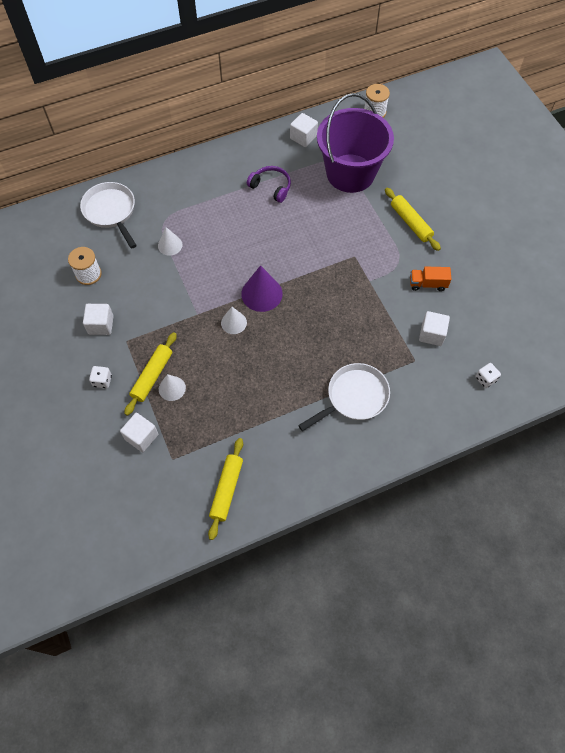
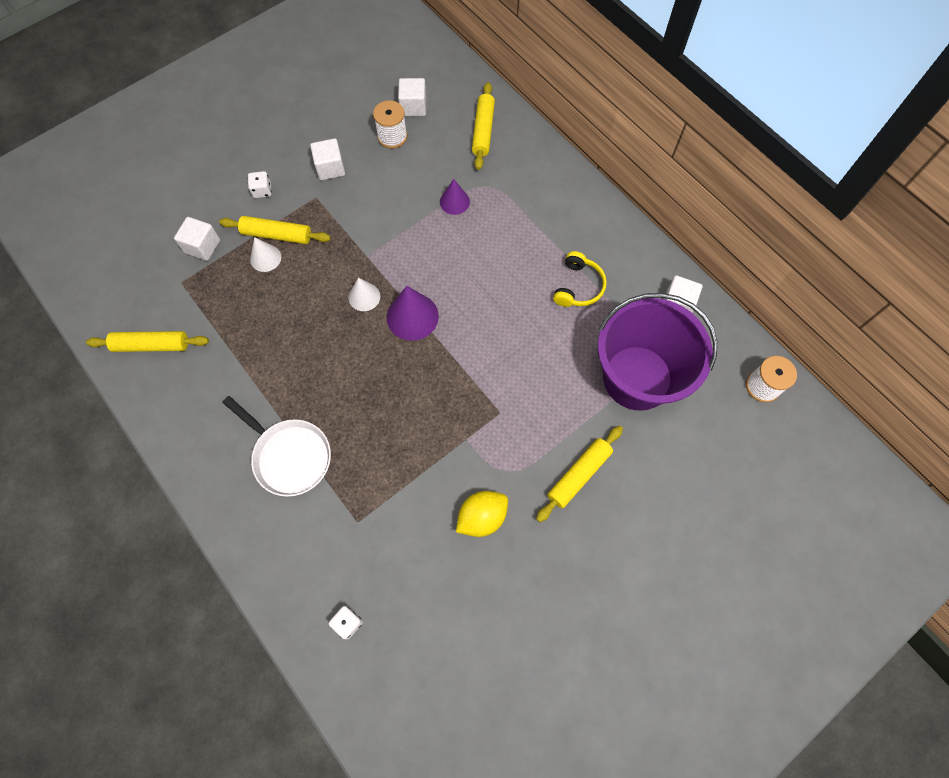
camera: 75 degrees right, 5 degrees up
(111, 212) = (483, 131): white pan -> yellow rolling pin
(170, 245) = (454, 202): white cone -> purple cone
(271, 187) = (578, 286): purple headphones -> yellow headphones
(428, 284) = (482, 517): orange truck -> yellow lemon
(432, 334) = (402, 537): white cube -> white cube (413, 106)

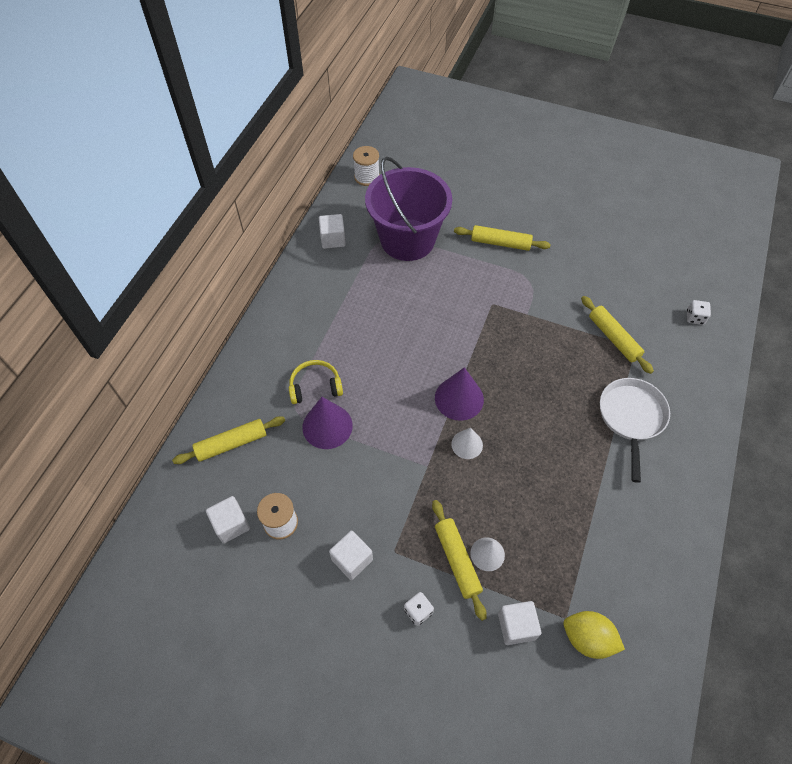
camera: 120 degrees left, 10 degrees down
(151, 345) = (640, 596): yellow rolling pin -> yellow rolling pin (613, 338)
(454, 202) = (327, 426): purple cone -> purple cone, size x1.62
(482, 517) = (570, 280): yellow lemon -> yellow lemon (587, 638)
(578, 286) = (356, 301): yellow headphones -> yellow headphones (315, 386)

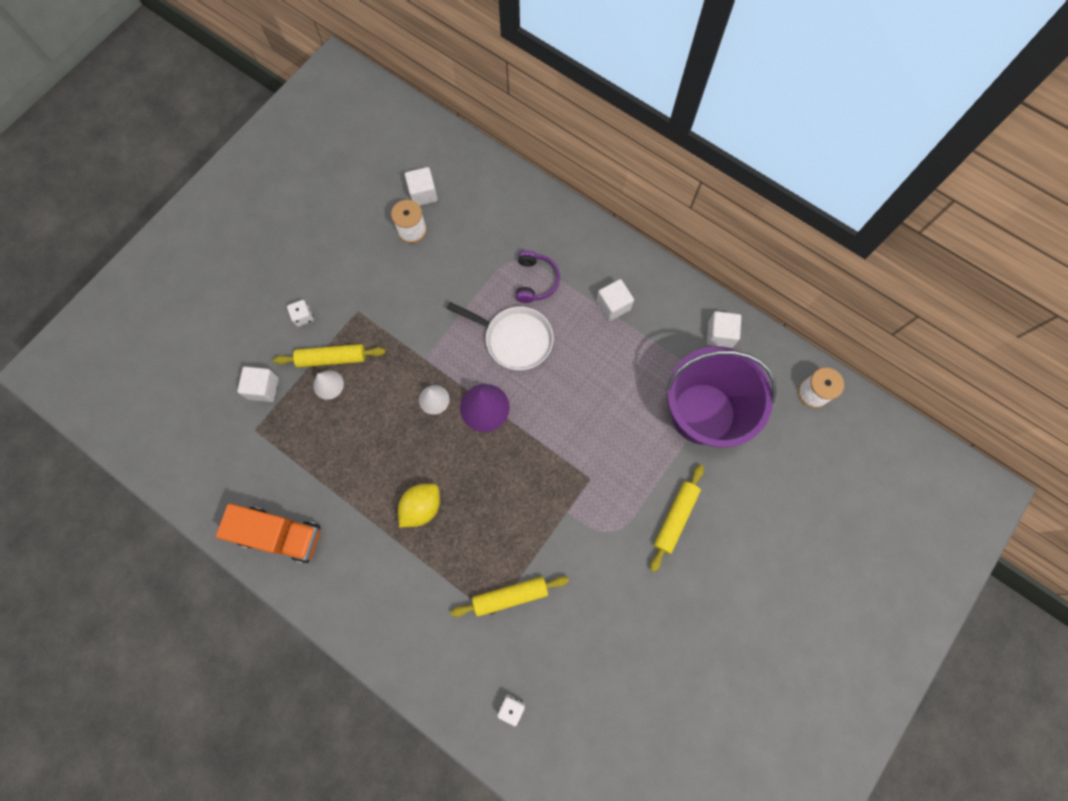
camera: 105 degrees right, 15 degrees up
(232, 444) = (497, 203): yellow rolling pin -> none
(315, 386) = (536, 281): yellow headphones -> purple headphones
(327, 426) = (490, 283): purple cone -> none
(352, 559) = (362, 277): white cube -> white cube (613, 305)
(587, 638) = (232, 441): yellow lemon -> yellow lemon (421, 507)
(631, 418) = (411, 571): white pan -> white pan (514, 339)
(657, 548) = (280, 535): none -> orange truck

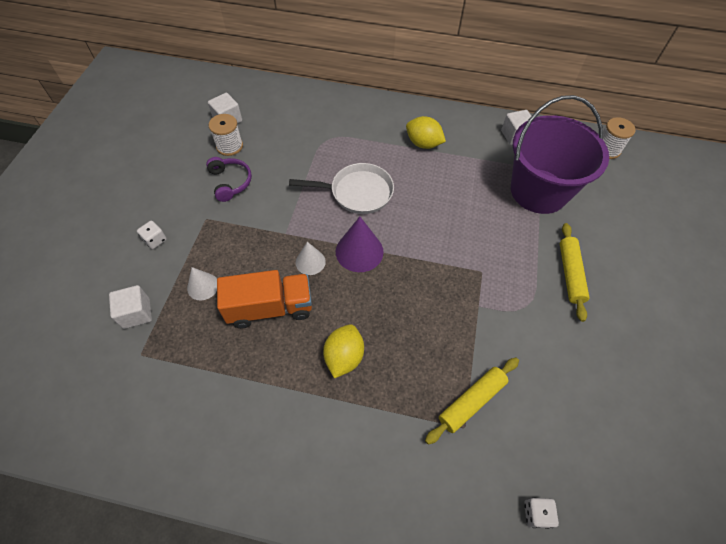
camera: 25 degrees left, 15 degrees down
(280, 535) = (207, 446): orange truck -> orange truck (270, 308)
(332, 358) = (197, 264): yellow rolling pin -> none
(536, 281) = (352, 147): purple headphones -> purple headphones (230, 182)
(613, 305) = (423, 144): white cube -> yellow lemon

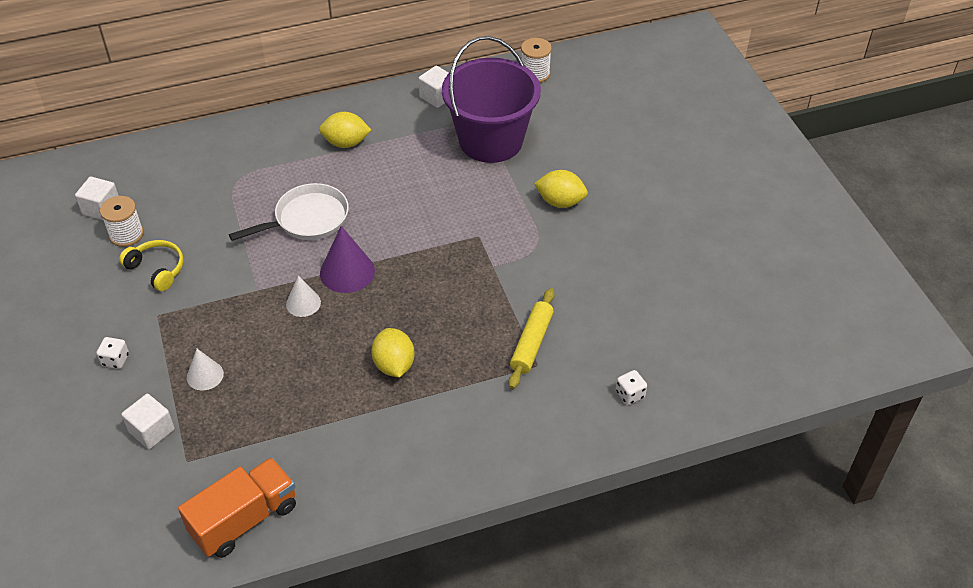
camera: 30 degrees left, 10 degrees down
(230, 182) = (157, 269): purple headphones -> yellow headphones
(270, 308) = (291, 360): orange truck -> orange truck (244, 519)
(570, 274) = (560, 202): yellow rolling pin -> yellow lemon

